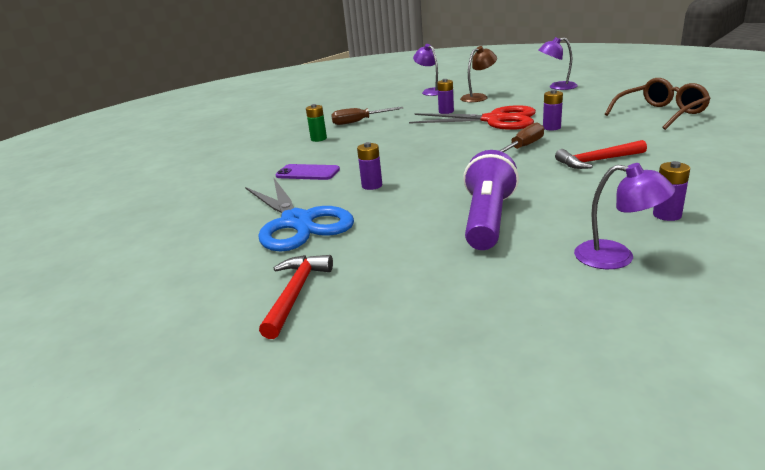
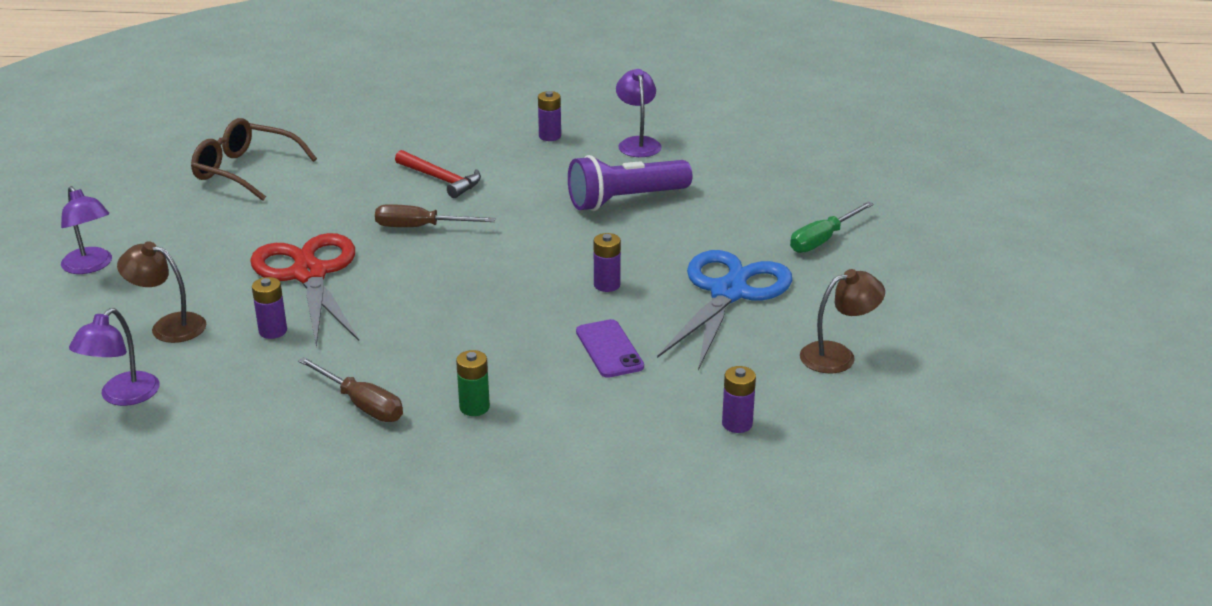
camera: 130 degrees left, 5 degrees up
(172, 237) = (838, 355): none -> brown lamp
(296, 293) = (822, 240): red hammer -> green screwdriver
(551, 127) = (331, 226): purple battery -> purple battery (737, 424)

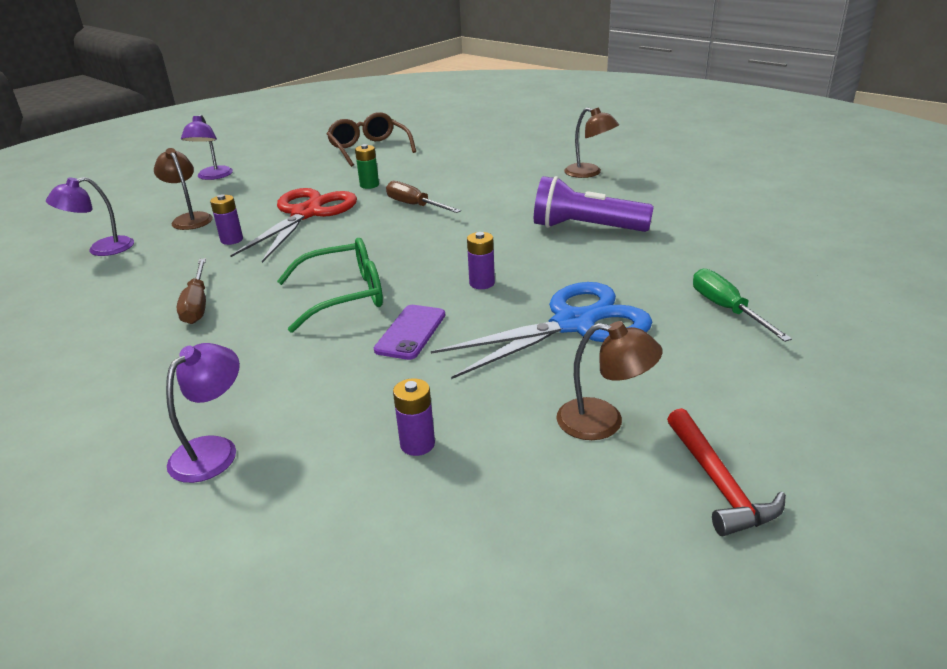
camera: 40 degrees right, 0 degrees up
(441, 179) = (473, 181): red hammer -> red hammer (718, 483)
(474, 407) = (254, 336): green battery -> green battery (369, 185)
(498, 341) = (344, 295): none -> green glasses
(550, 136) = (589, 173): purple battery -> brown lamp
(638, 143) = (652, 192): purple lamp -> purple lamp (213, 450)
(822, 240) = (726, 309): green screwdriver -> green screwdriver turned 75 degrees clockwise

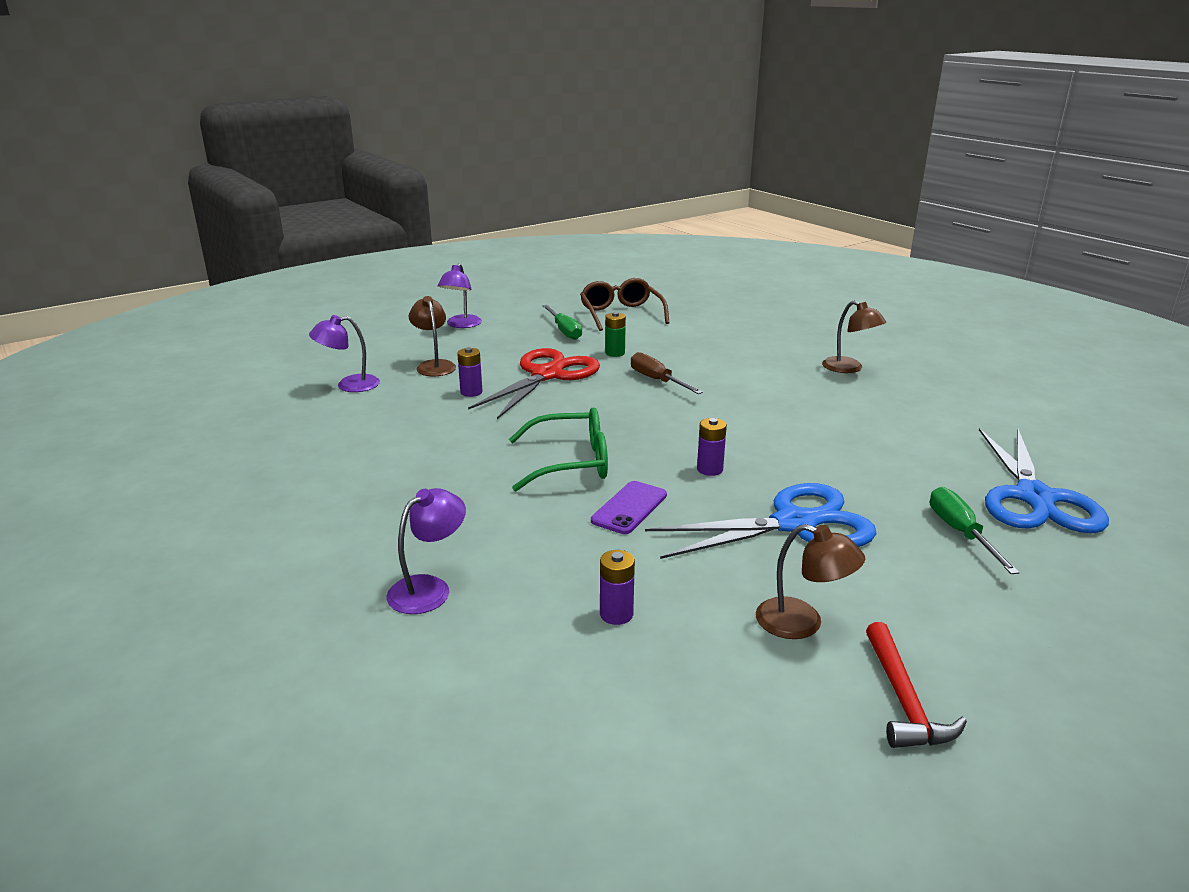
camera: 10 degrees right, 5 degrees down
(197, 304) = (431, 451): brown screwdriver -> none
(316, 170) = (564, 331): none -> green screwdriver
(586, 228) = (831, 427): purple flashlight -> none
(781, 267) = (1034, 498): none -> blue scissors

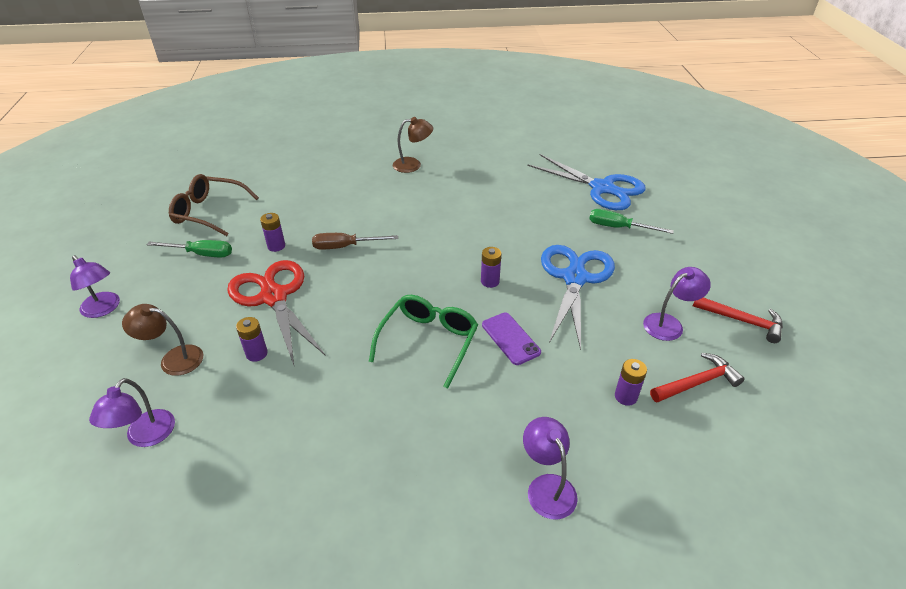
camera: 60 degrees left, 15 degrees up
(615, 353) = (276, 246): green battery -> purple battery
(706, 674) = (697, 382): none -> red hammer
(802, 623) = (669, 323): brown lamp -> purple lamp

